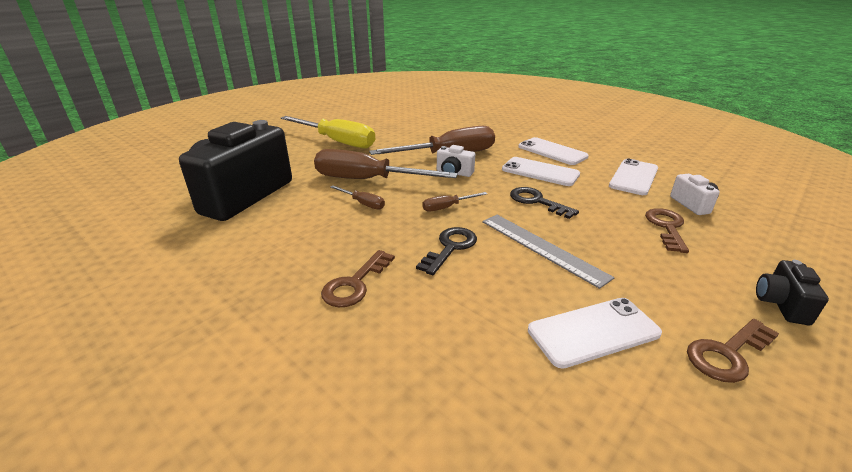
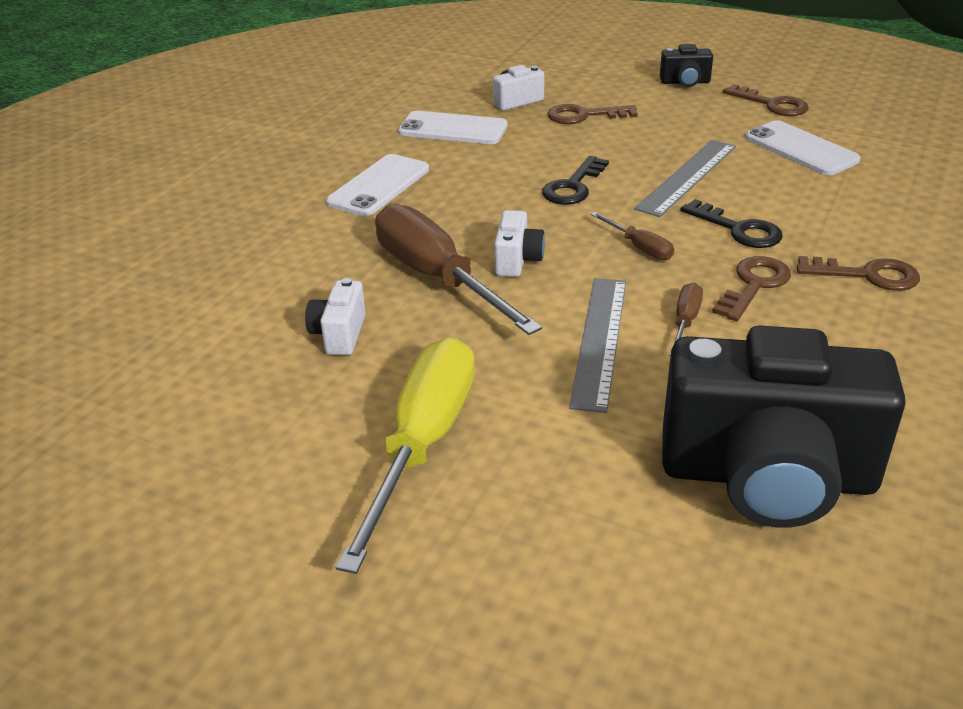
camera: 105 degrees left, 5 degrees up
(368, 180) = (599, 340): brown screwdriver -> grey ruler
(379, 234) = (754, 285): none -> brown key
(417, 135) = (339, 334): none -> white camera
(450, 248) = (738, 229): black key -> black key turned 150 degrees counterclockwise
(540, 172) = (470, 190): white phone -> none

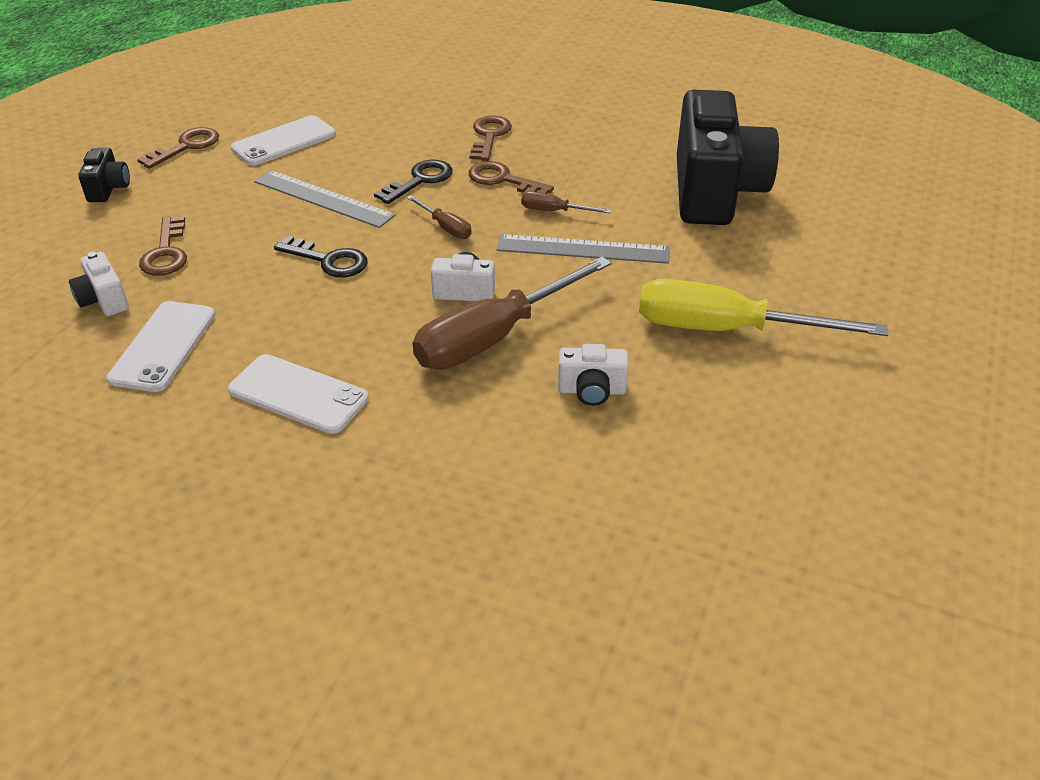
camera: 95 degrees left, 5 degrees up
(639, 247) = (445, 227): brown screwdriver -> brown screwdriver turned 90 degrees clockwise

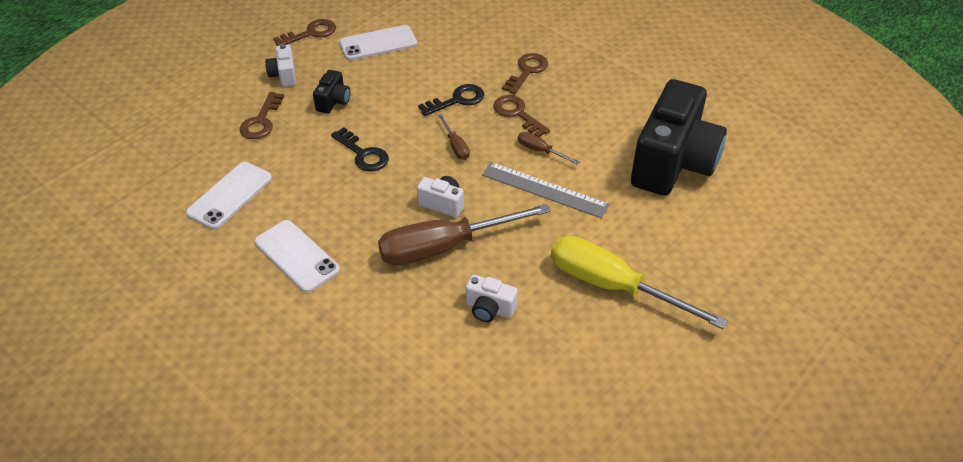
camera: 20 degrees right, 5 degrees up
(103, 300) = (208, 149): white camera -> white camera (284, 75)
(108, 189) = (246, 58): black camera -> black camera (333, 101)
(323, 199) = (382, 100): grey ruler -> none

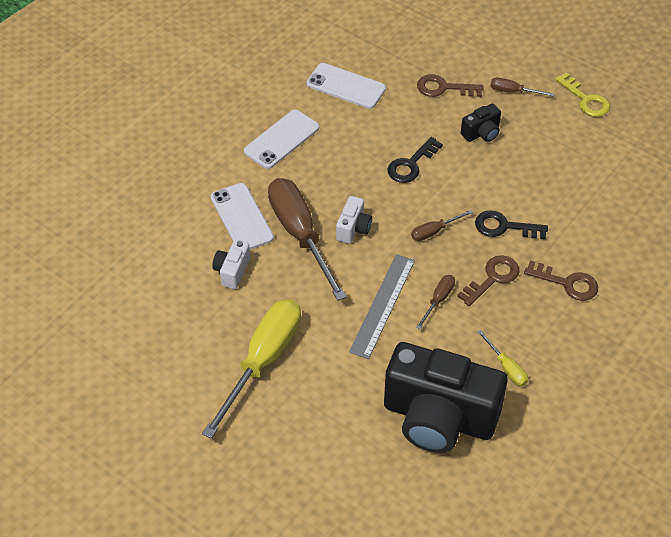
camera: 85 degrees right, 5 degrees up
(284, 75) = (513, 91): white camera -> brown screwdriver
(310, 33) = (585, 99): brown key -> yellow key
(333, 101) = (481, 133): black camera -> black camera turned 45 degrees counterclockwise
(378, 43) = (583, 154): white phone -> white phone (241, 217)
(457, 100) = (504, 227): black key -> black key turned 135 degrees clockwise
(617, 116) = (506, 367): none -> yellow screwdriver

